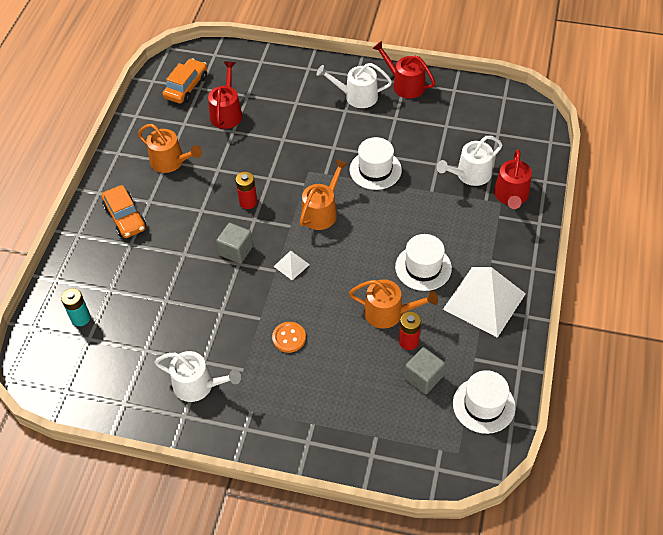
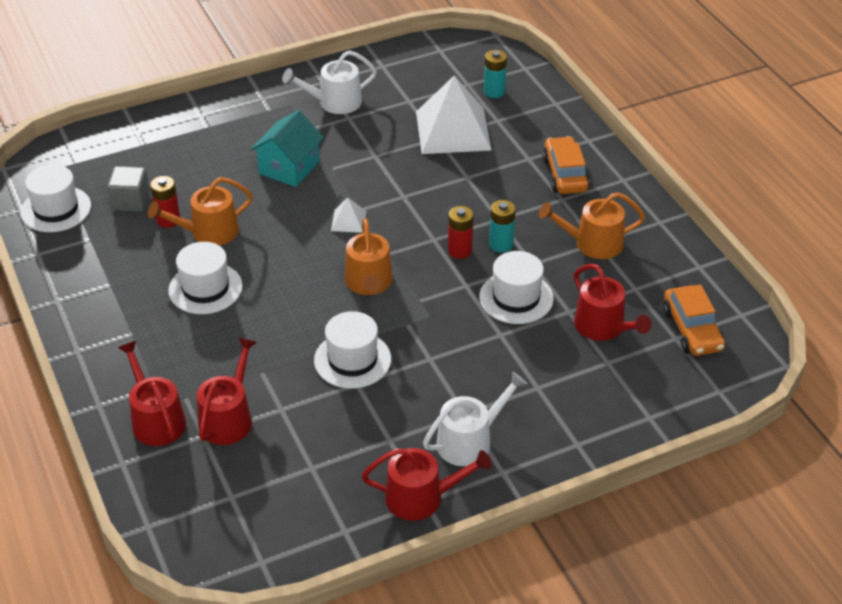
camera: 140 degrees right, 10 degrees down
(125, 217) = (565, 174): orange car -> orange car turned 60 degrees clockwise
(220, 192) = (501, 244): none -> turquoise battery
(236, 251) = (419, 204): grey cube -> none
(251, 154) = (516, 298): none -> white hat
(289, 338) = (289, 168): orange button -> turquoise house
(470, 174) = (228, 418): white watering can -> red watering can
(484, 301) = (113, 291): white pyramid -> white pyramid (453, 130)

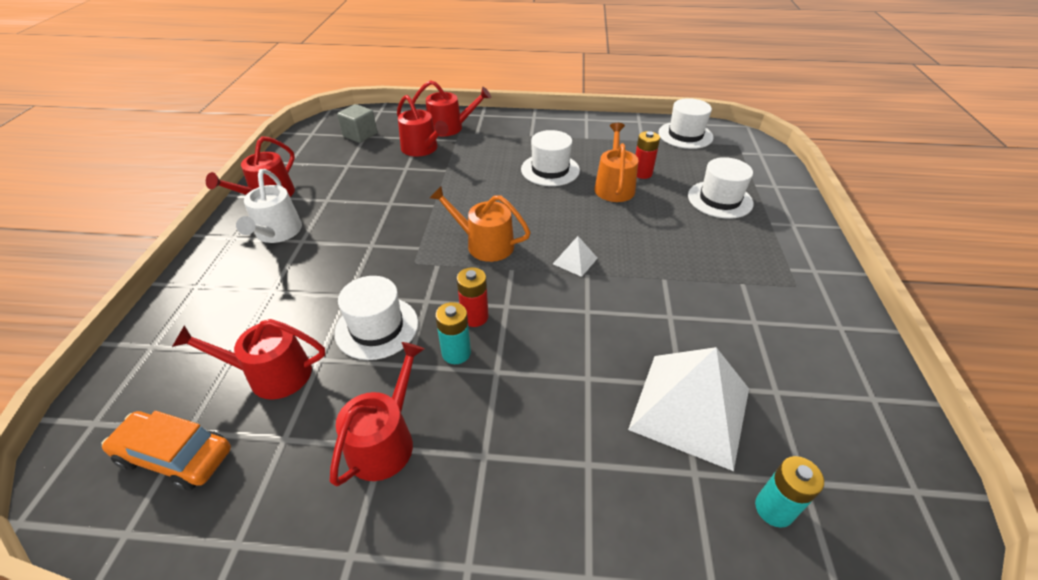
camera: 120 degrees right, 0 degrees up
(131, 201) = (676, 163): grey cube -> grey cube (360, 135)
(289, 168) = (679, 251): turquoise house -> none
(335, 102) = (791, 321): white watering can -> none
(352, 360) = (413, 208): white hat -> white hat (720, 199)
(565, 174) = (529, 490): orange car -> none
(593, 243) = (385, 441): orange watering can -> red watering can

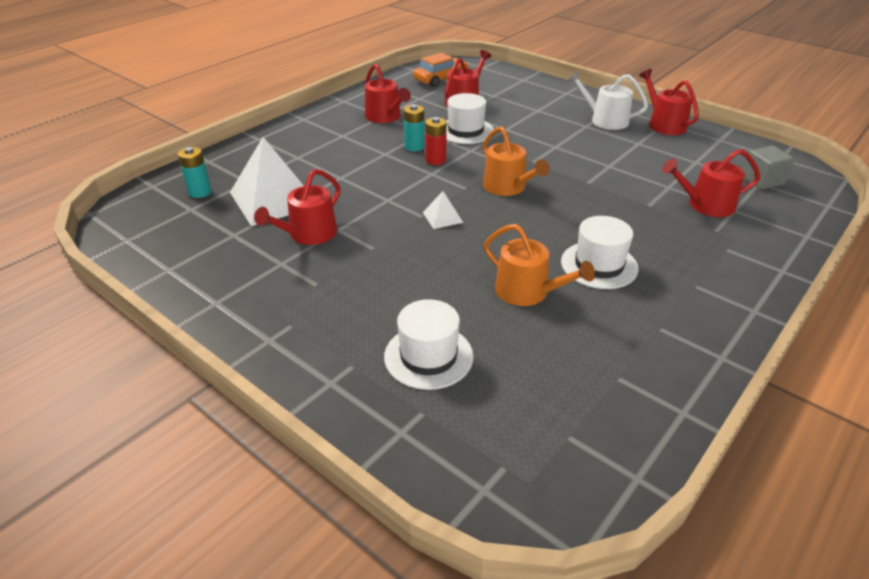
camera: 125 degrees right, 5 degrees down
(450, 127) = (753, 236): red watering can -> red watering can (309, 234)
(485, 244) = (508, 187): orange watering can -> orange watering can turned 90 degrees clockwise
(642, 173) = (535, 327): red battery -> none
(685, 135) = (603, 437): white hat -> none

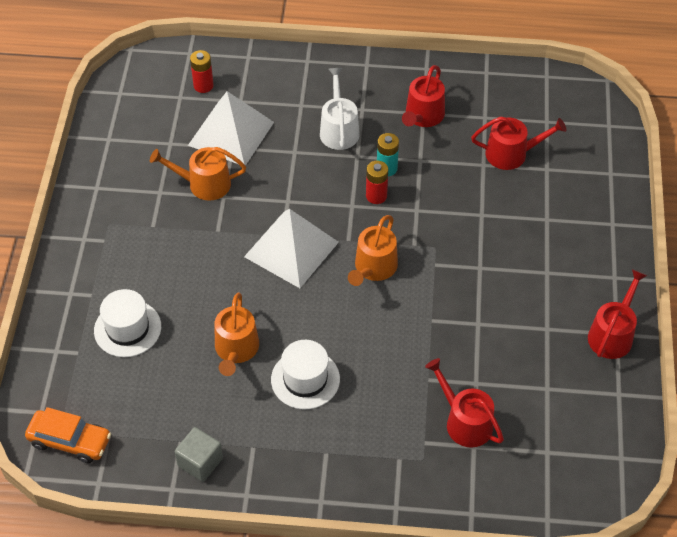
camera: 55 degrees right, 15 degrees up
(200, 192) = (203, 85): turquoise battery -> red battery
(309, 234) = (204, 184): red watering can -> orange watering can
(441, 79) = (544, 108): orange car -> orange car (70, 441)
(442, 217) = (291, 249): white pyramid -> white pyramid, size x2.30
(465, 131) = (450, 187): white hat -> none
(605, 120) = (575, 282): white watering can -> white watering can (339, 130)
(762, 180) = (554, 453): grey cube -> grey cube (200, 462)

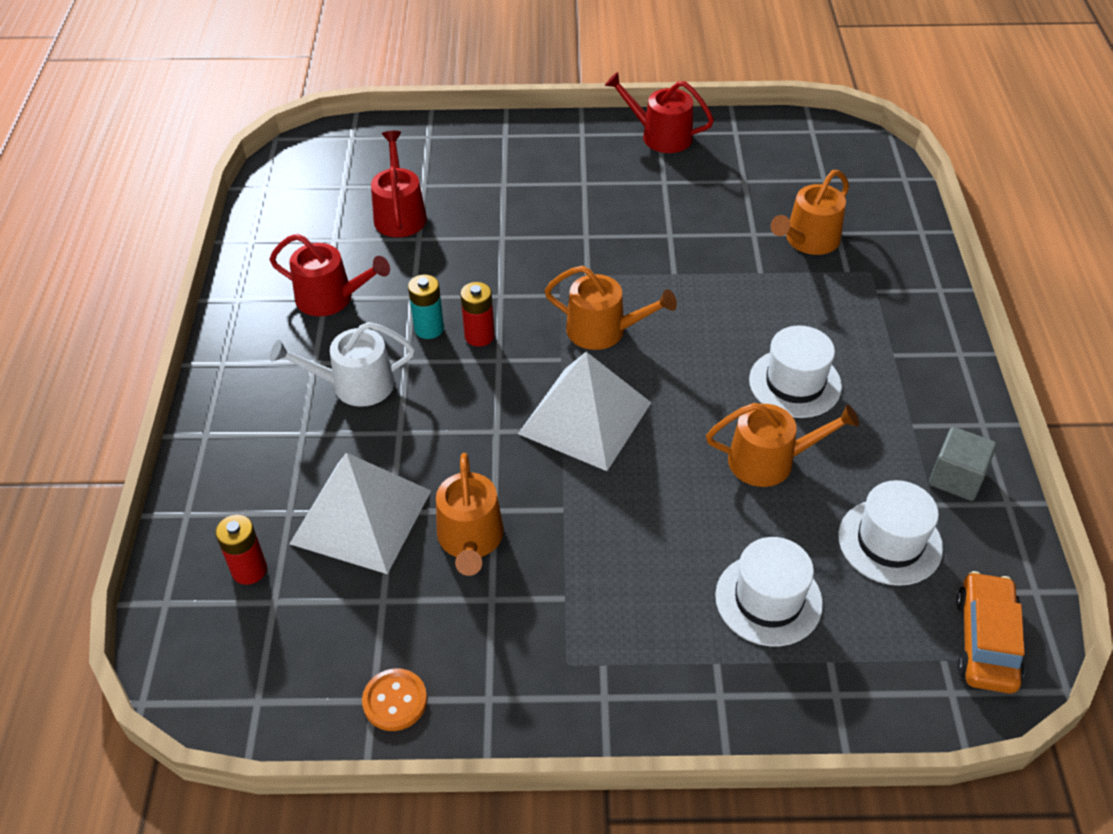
camera: 95 degrees left, 5 degrees down
(105, 148) = (395, 701): none -> orange button
(155, 406) = (890, 542): none -> white hat
(465, 422) = (808, 240): red watering can -> orange watering can

